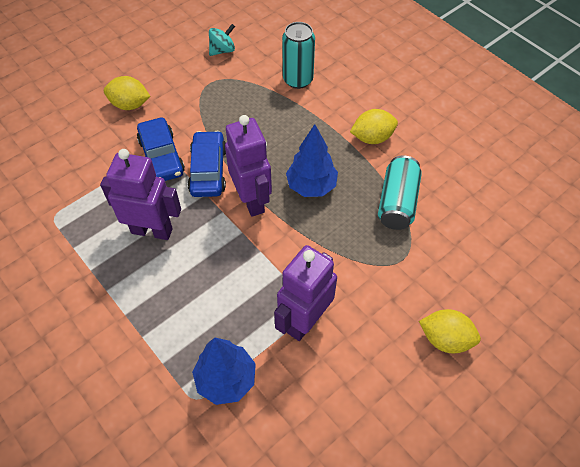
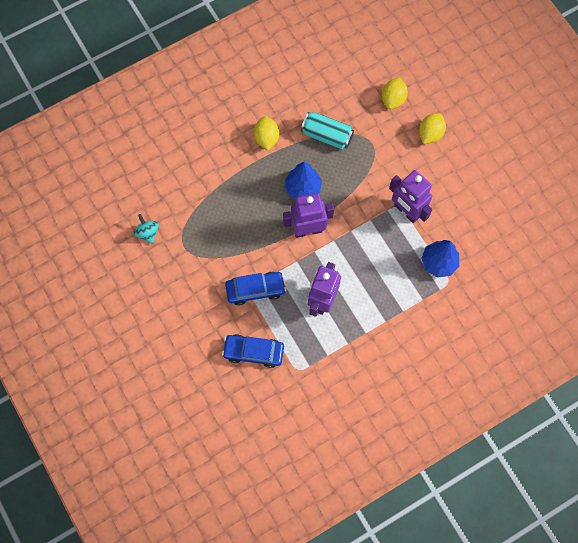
camera: 80 degrees left, 15 degrees up
(130, 105) = (195, 311): yellow lemon -> yellow lemon (393, 99)
(208, 170) = (275, 257): blue car -> blue car (253, 352)
(298, 80) = (195, 179): turquoise can -> none

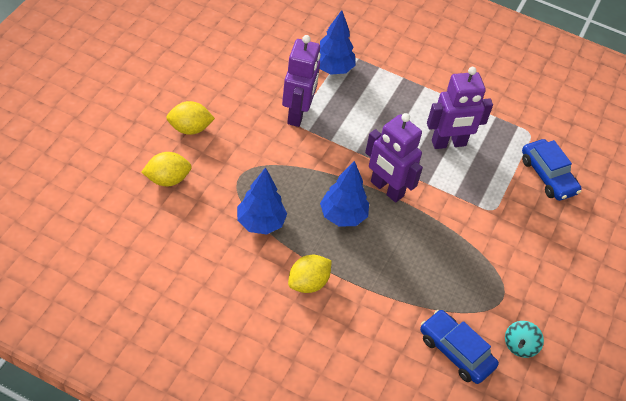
camera: 130 degrees left, 20 degrees down
(255, 290) = (488, 205): blue car -> blue car (456, 351)
(327, 136) = (260, 223): turquoise can -> blue tree

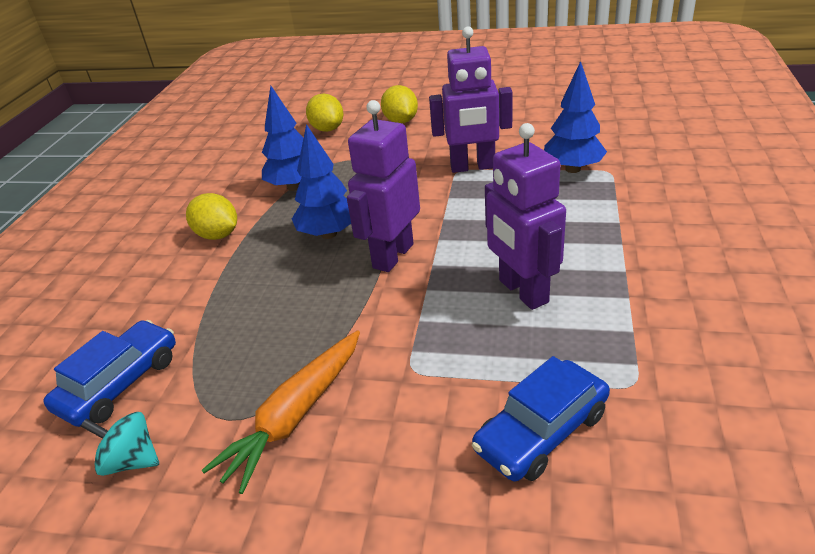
camera: 85 degrees right, 15 degrees down
(510, 267) = (295, 416): none -> orange carrot

